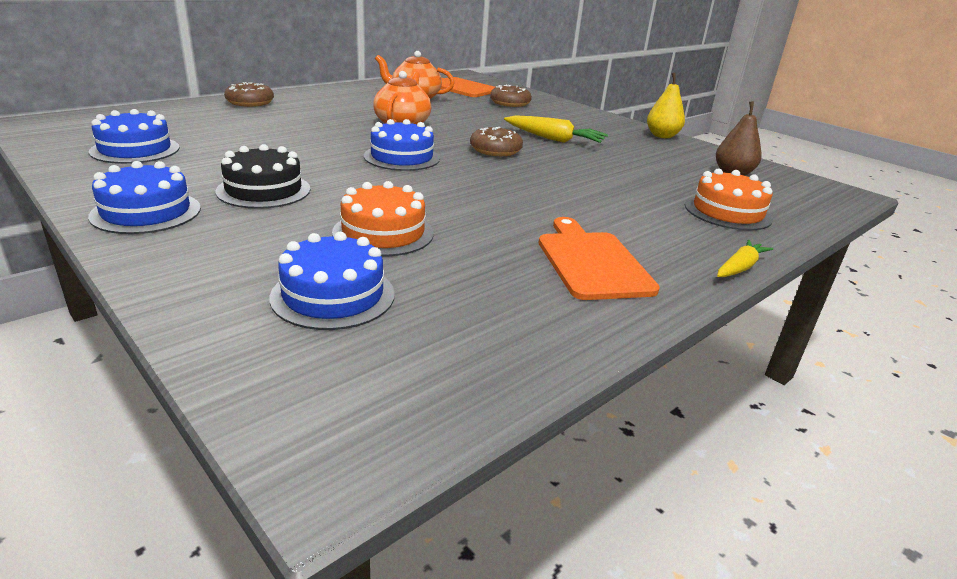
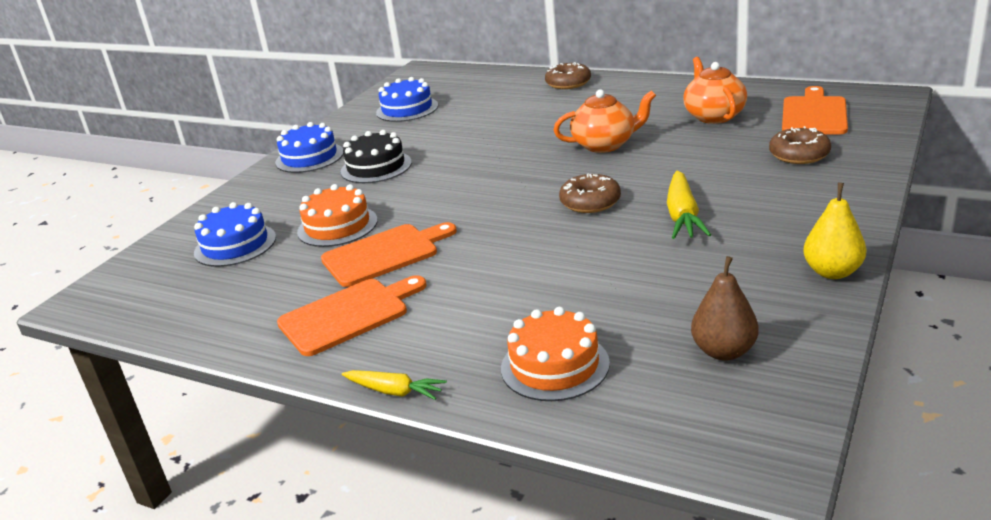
camera: 75 degrees right, 0 degrees up
(402, 157) = (507, 177): blue cake -> none
(484, 225) = (384, 254): none -> orange cutting board

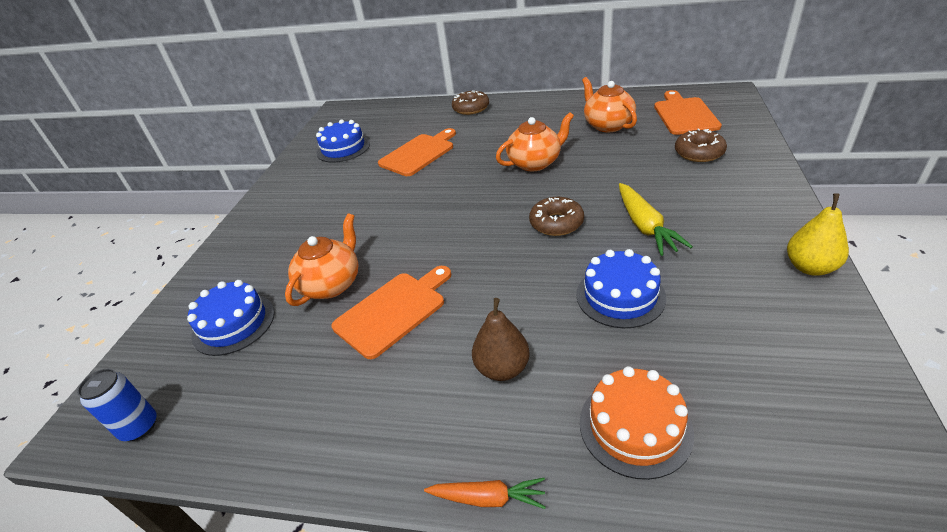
camera: 15 degrees left, 10 degrees up
(130, 306) = (139, 427): none -> blue can
(309, 157) = (272, 209): blue cake -> blue cake (620, 296)
(337, 226) = (331, 284): orange cake -> orange teapot
(348, 315) = (390, 396): orange cutting board -> orange cutting board (419, 153)
(376, 167) = (341, 212): black cake -> none
(394, 391) = (487, 498): yellow carrot -> orange carrot
(724, 351) = (782, 377): brown pear -> brown pear (502, 368)

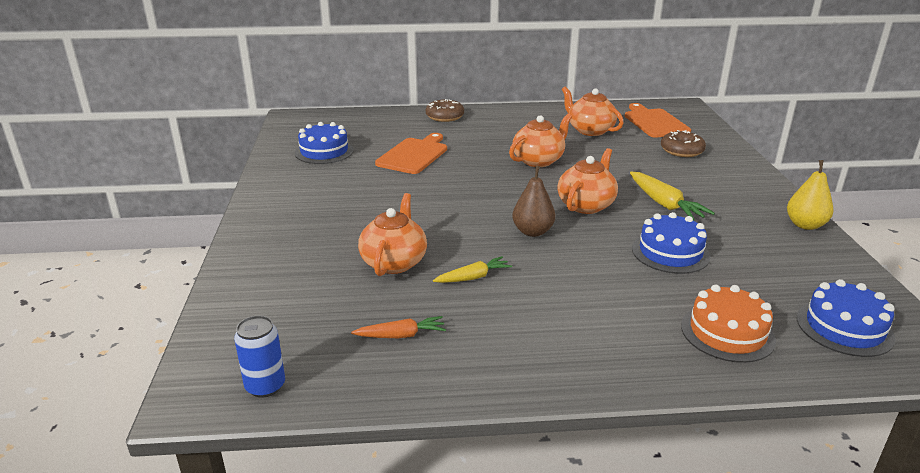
camera: 20 degrees left, 10 degrees down
(234, 324) = (308, 300): blue cake -> blue cake (844, 327)
(393, 311) = (473, 277): orange cutting board -> yellow carrot
(487, 498) = (638, 389): orange carrot -> orange carrot (400, 335)
(502, 368) = (600, 308): brown pear -> brown pear (532, 232)
(556, 223) = (586, 205): brown donut -> orange teapot

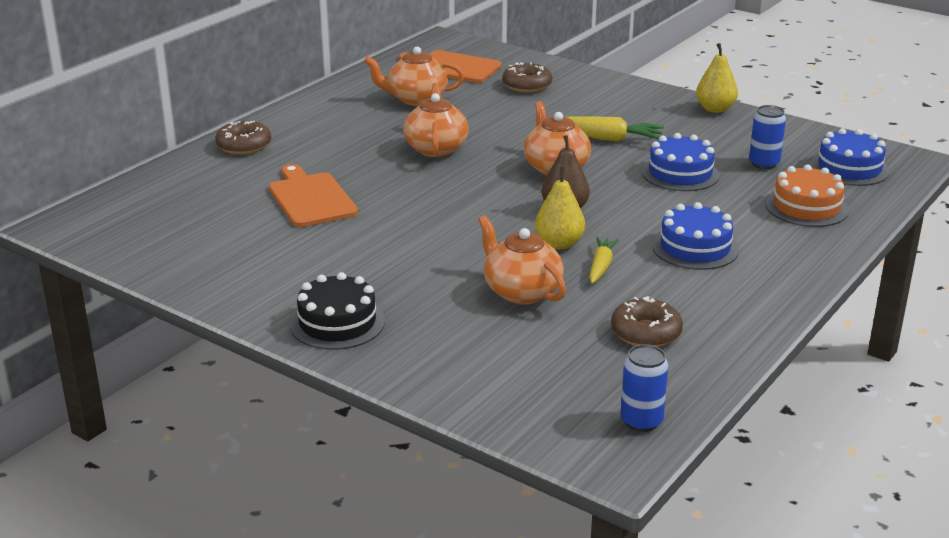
camera: 50 degrees left, 0 degrees up
(277, 221) = (337, 323): none -> black cake
(324, 151) = (207, 241): blue cake -> blue cake (695, 248)
(400, 335) = (645, 333): orange carrot -> brown donut
(481, 249) = (559, 244): none -> yellow pear
(761, 281) = (764, 163): none -> blue can

